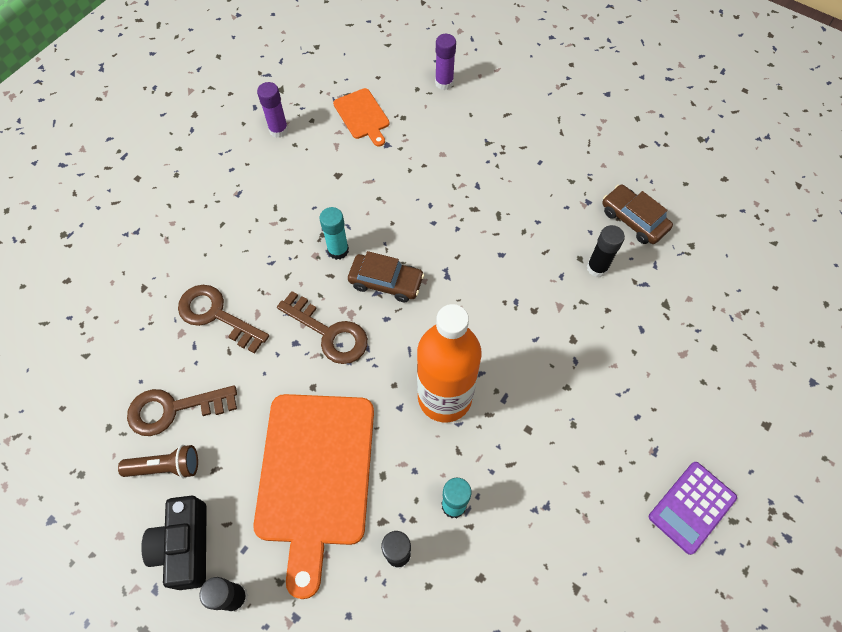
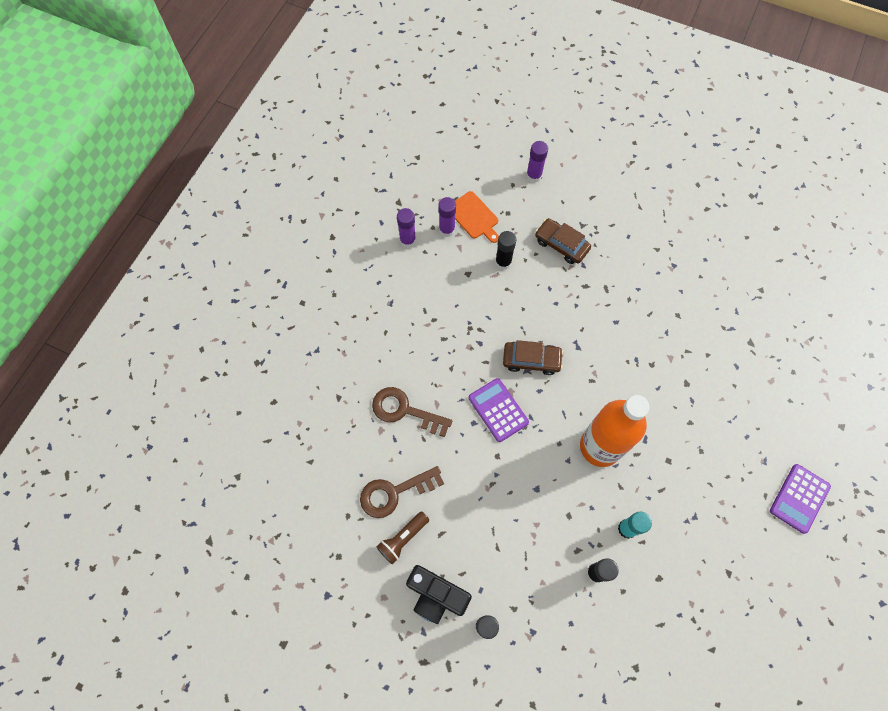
camera: 10 degrees left, 5 degrees up
(166, 467) = (403, 539): brown flashlight -> brown flashlight turned 150 degrees clockwise
(185, 546) = (436, 595): black camera -> black camera turned 45 degrees counterclockwise
(315, 476) = (518, 525): orange cutting board -> none
(327, 125) = (447, 230): none -> purple glue stick
(329, 333) = (498, 410): brown key -> purple calculator
(338, 250) = (486, 339): turquoise glue stick -> none
(597, 268) = (692, 321): black glue stick -> black glue stick (503, 262)
(633, 220) = (712, 275): brown car -> brown car (561, 245)

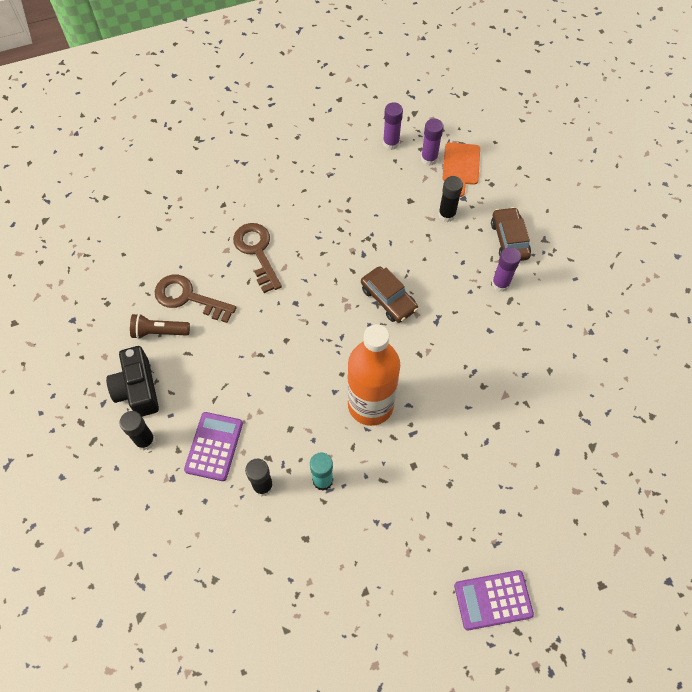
camera: 45 degrees right, 5 degrees down
(498, 410) = (323, 310): purple calculator -> purple calculator (214, 446)
(534, 176) = (544, 174): purple glue stick -> purple glue stick (500, 283)

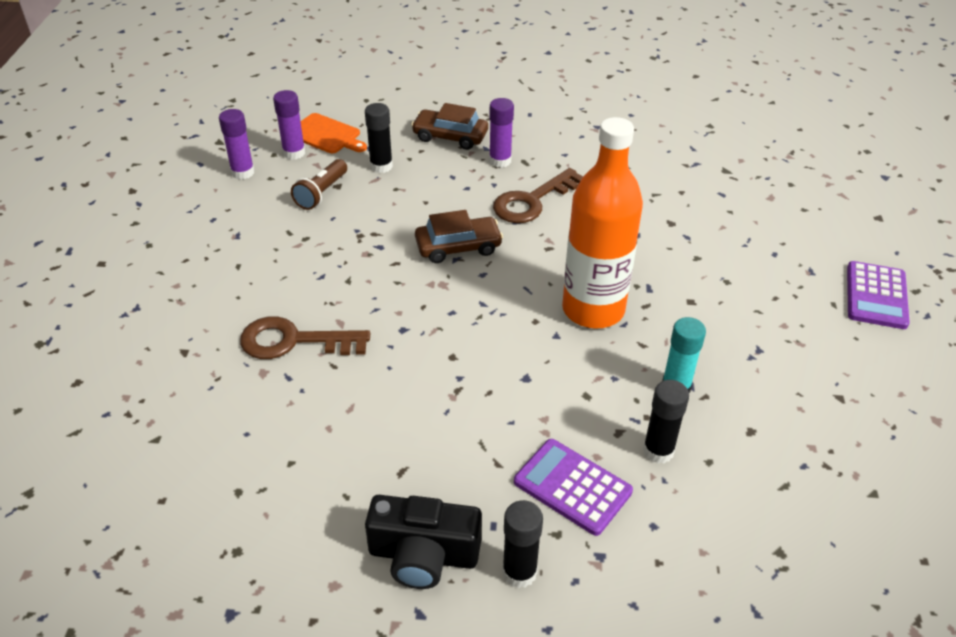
camera: 65 degrees left, 20 degrees down
(159, 332) = (341, 495): brown flashlight -> brown flashlight (321, 193)
(188, 298) = (308, 440): brown key -> brown key (532, 201)

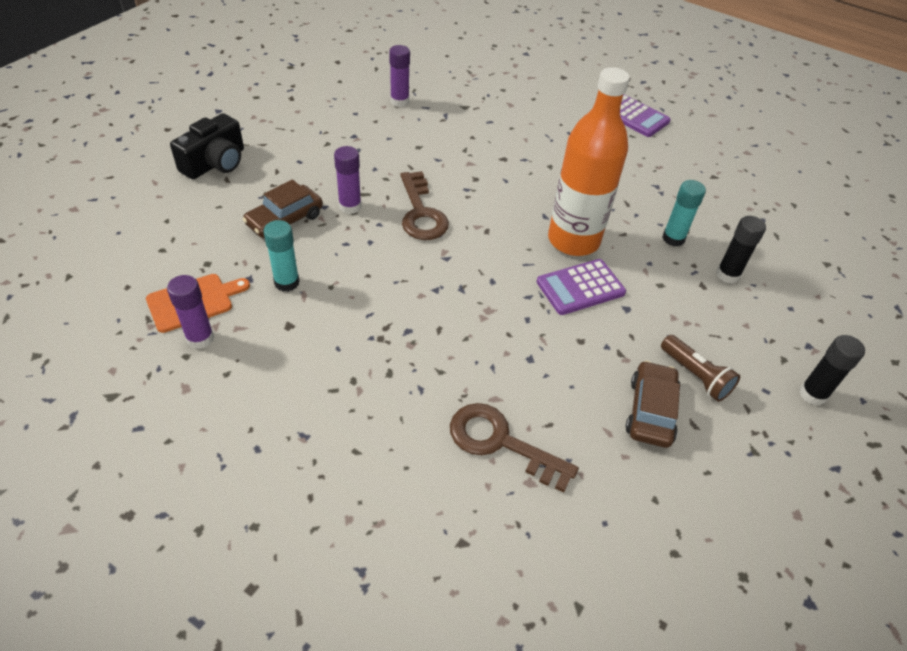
camera: 65 degrees left, 5 degrees up
(243, 172) = (194, 394): purple glue stick -> purple glue stick (399, 101)
(294, 341) = (501, 443): brown key -> brown key turned 90 degrees clockwise
(321, 193) = (291, 342): brown flashlight -> brown flashlight (695, 376)
(381, 166) = (287, 282): black glue stick -> turquoise glue stick
(423, 555) = (783, 444): black camera -> black camera (215, 163)
(458, 247) = (447, 280): brown car -> brown car (650, 411)
(572, 487) = (744, 332): purple calculator -> purple calculator (580, 287)

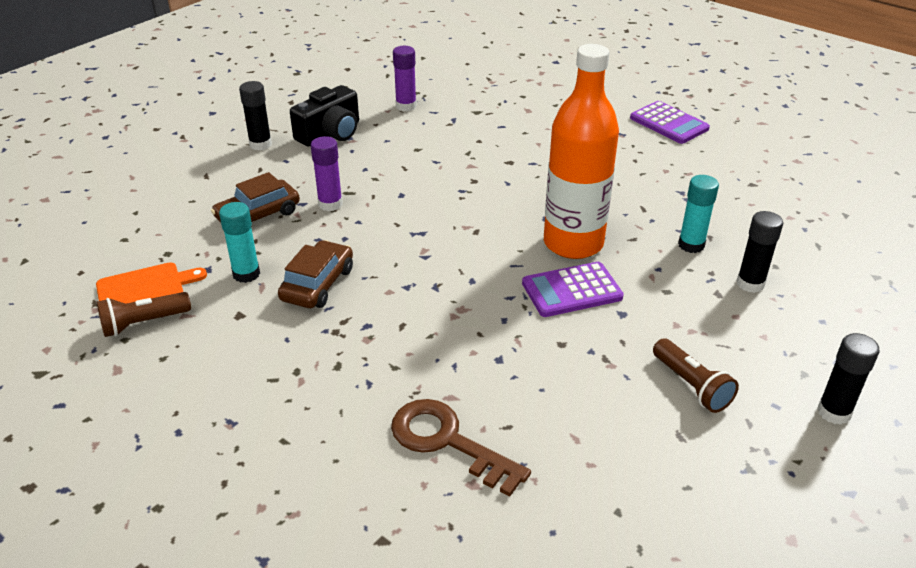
camera: 10 degrees right, 10 degrees down
(200, 338) = (143, 323): purple glue stick -> brown flashlight
(215, 163) = (198, 160): black camera -> black camera (330, 133)
(272, 144) = (260, 144): none -> black glue stick
(421, 213) = (406, 212): brown key -> none
(650, 411) = (630, 419): brown car -> brown car (317, 284)

